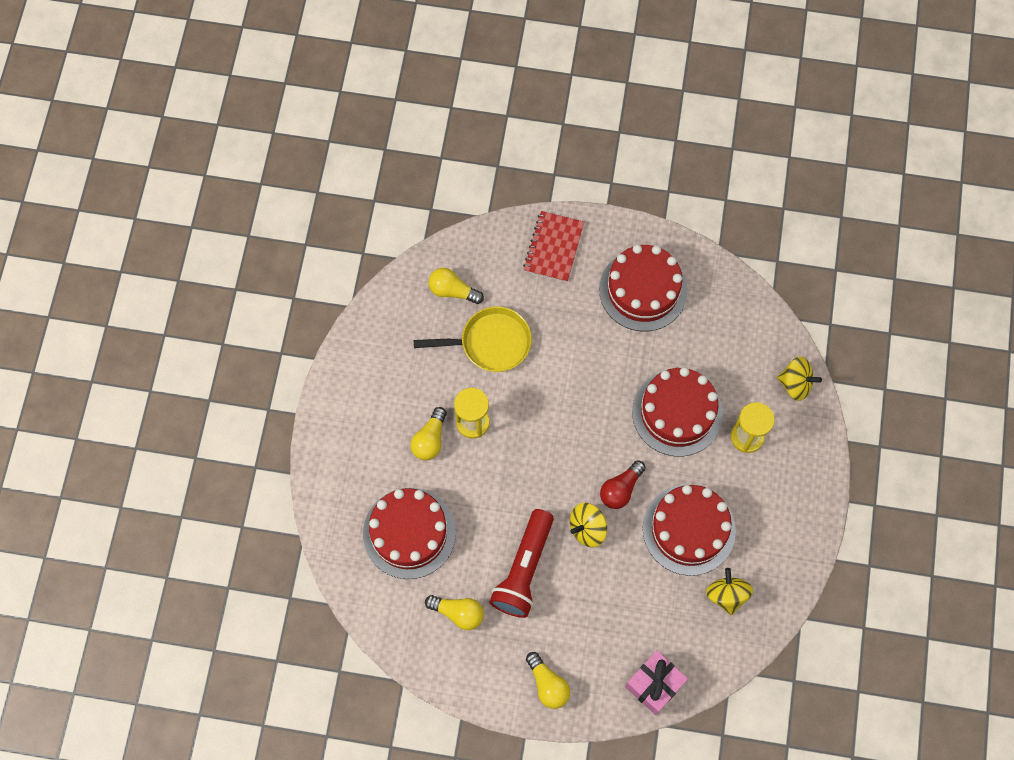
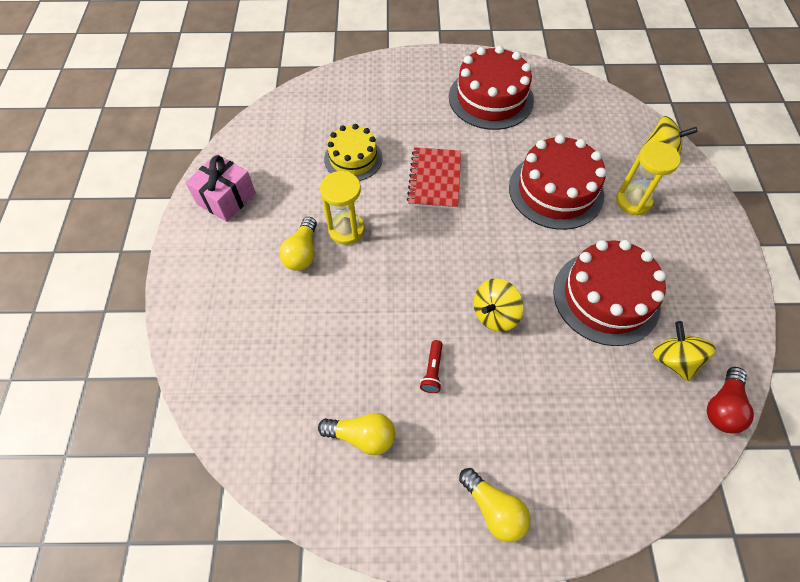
camera: 10 degrees left, 10 degrees down
(409, 533) = (290, 352): red cake -> none
(452, 291) = (308, 122): yellow light bulb -> none
(490, 343) = (353, 158): yellow pan -> yellow cake
(524, 569) = (432, 370): red flashlight -> red flashlight, size x0.41
(554, 247) = (399, 78): red notebook -> red notebook (435, 179)
(621, 489) = (520, 269): red light bulb -> red light bulb (722, 407)
(654, 685) = (627, 483): pink gift -> pink gift (226, 198)

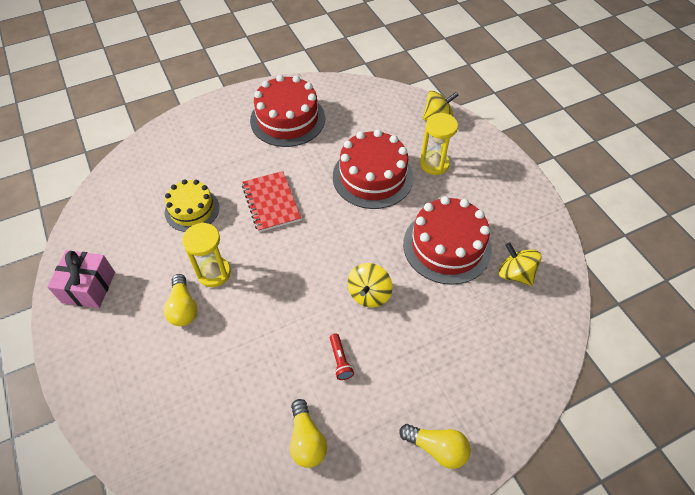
camera: 25 degrees left, 5 degrees down
(362, 436) = (306, 440): yellow light bulb -> yellow light bulb turned 90 degrees clockwise
(722, 407) = (563, 294): red light bulb -> none

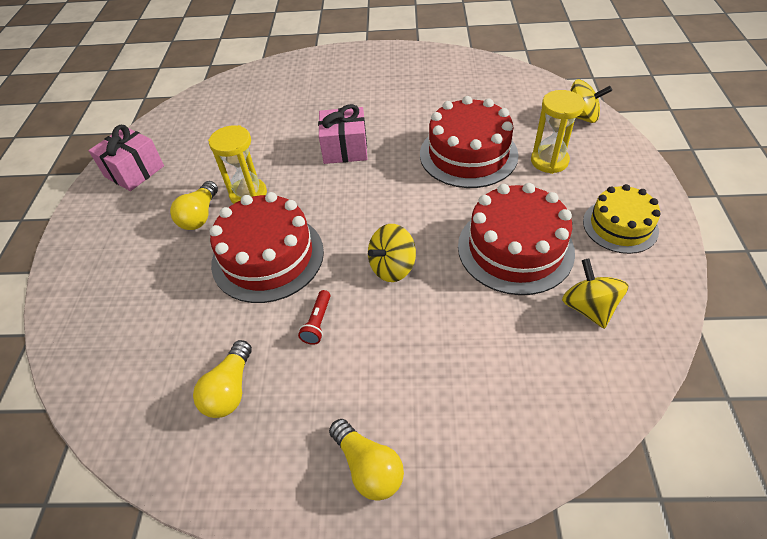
camera: 30 degrees right, 5 degrees down
(192, 209) = (266, 134): yellow cake -> yellow cake (620, 226)
(271, 202) = (345, 149): red notebook -> pink gift
(287, 119) = (409, 80): red cake -> red cake (268, 257)

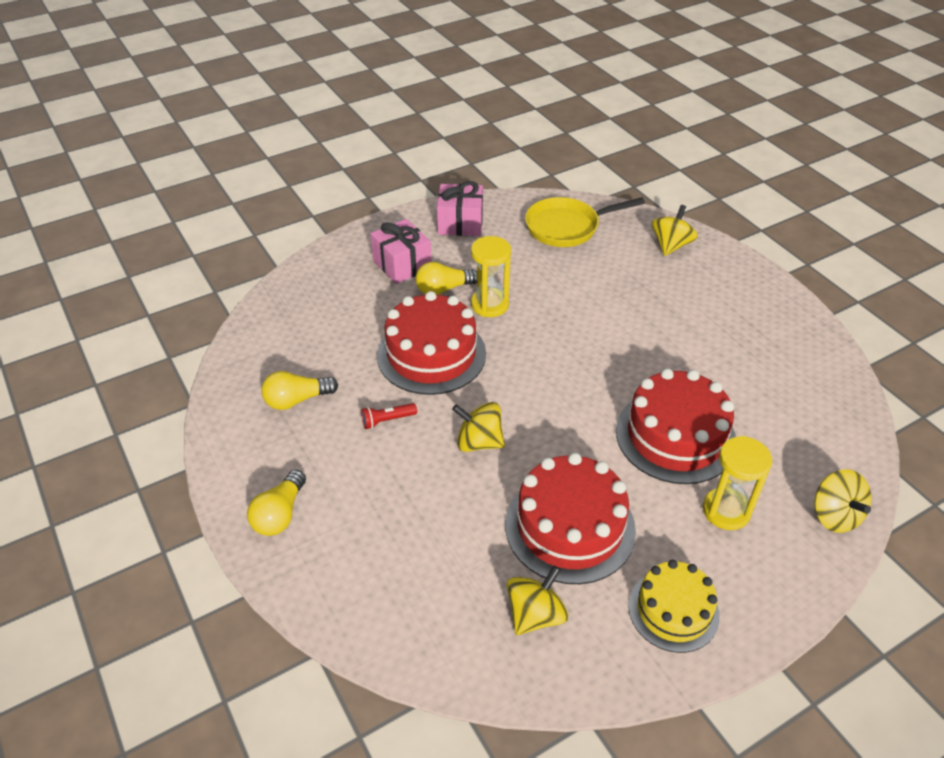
camera: 55 degrees right, 5 degrees down
(212, 114) = (566, 227): none -> yellow pan
(290, 74) = (671, 245): none -> yellow spinning top
(345, 149) = (600, 338): pink gift -> pink gift (402, 264)

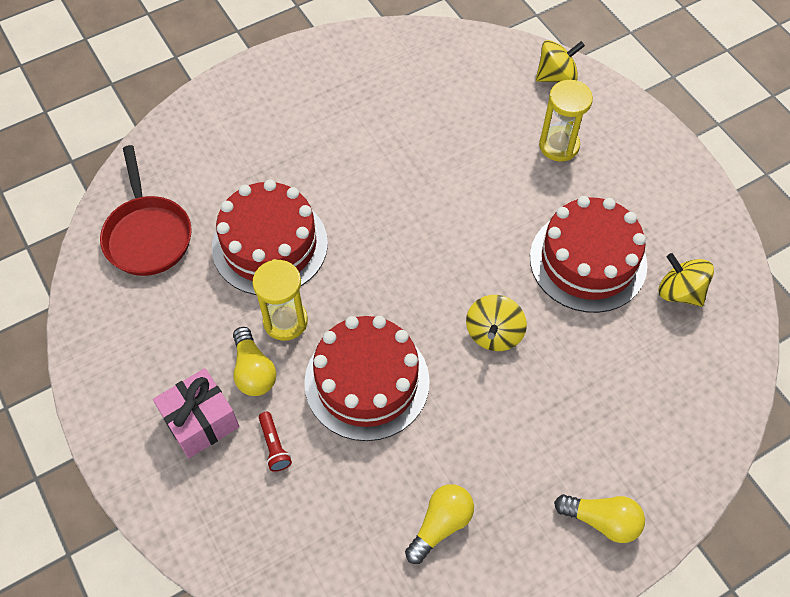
camera: 90 degrees left, 15 degrees up
(297, 400) = (440, 525): yellow light bulb -> yellow light bulb turned 120 degrees counterclockwise
(387, 420) = (468, 423): red flashlight -> red flashlight (274, 446)
(460, 223) = (122, 353): pink gift -> none
(566, 227) = (147, 235): yellow pan -> red pan
(671, 245) = (196, 138): yellow spinning top -> none
(673, 610) = (660, 195): yellow cake -> none
(675, 436) = (477, 170): red cake -> red cake (270, 245)

